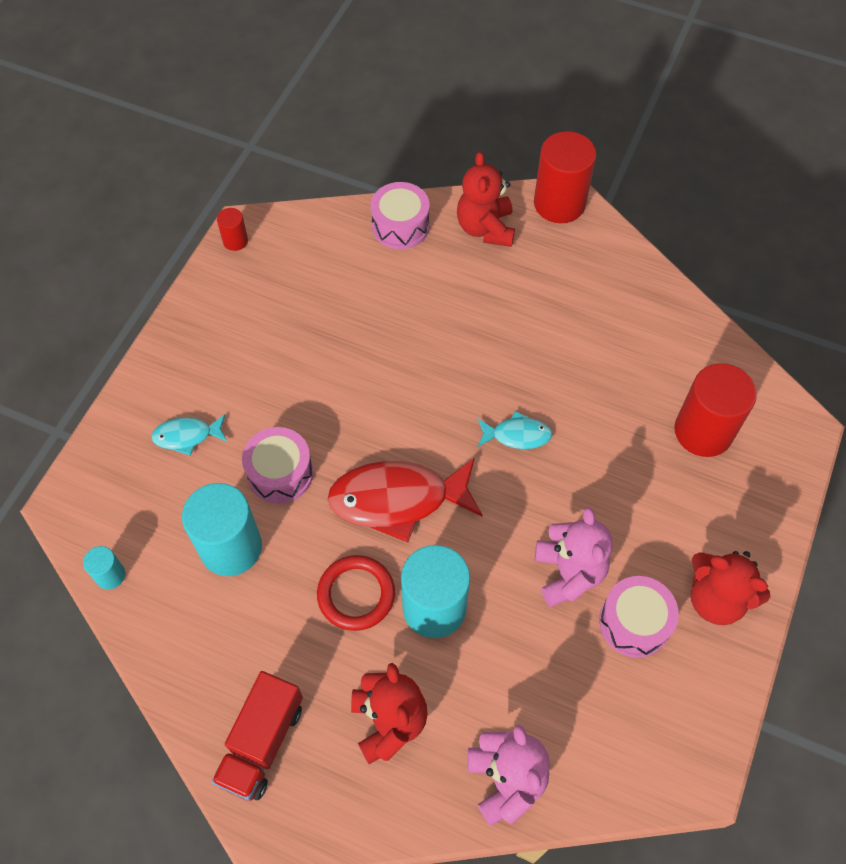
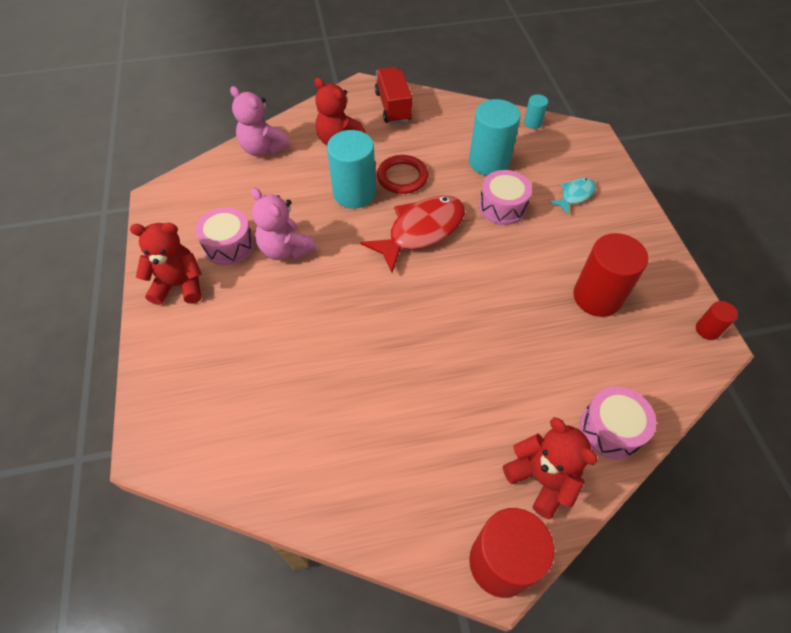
camera: 145 degrees right, 5 degrees down
(517, 435) = (376, 311): turquoise fish -> none
(703, 431) = (235, 397): red cylinder -> red cylinder (597, 297)

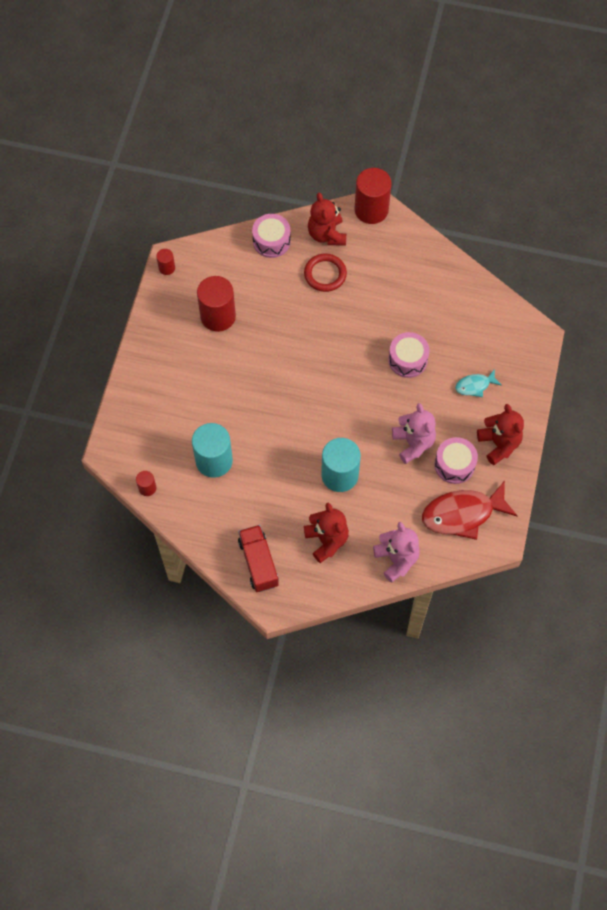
camera: 155 degrees left, 10 degrees up
(179, 285) = (499, 444): red teddy bear -> red teddy bear turned 135 degrees counterclockwise
(393, 107) = (258, 563): red truck -> red truck turned 150 degrees clockwise
(402, 177) = (293, 475): red ring -> red ring (325, 274)
(421, 231) = (306, 417): red fish -> red fish (462, 514)
(502, 207) = (232, 412): pink drum -> pink drum (407, 360)
(533, 123) = (147, 488): turquoise cylinder -> red cylinder
(575, 195) = (170, 399): turquoise fish -> turquoise fish (475, 385)

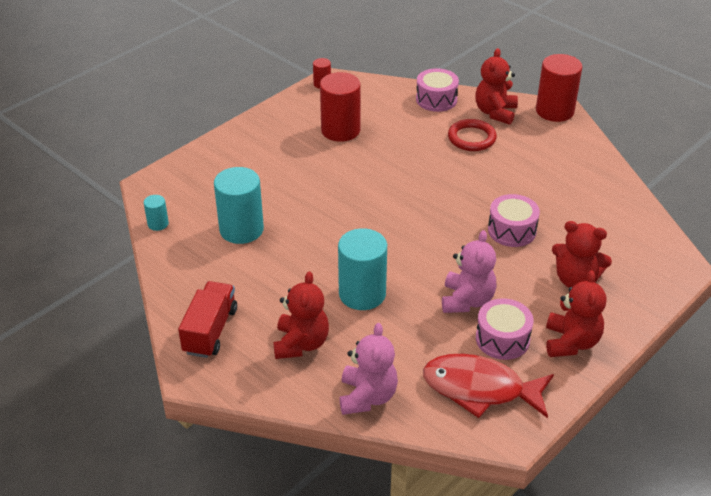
camera: 30 degrees right, 25 degrees down
(147, 488) = (158, 224): red cylinder -> turquoise cylinder
(475, 385) = (575, 280): turquoise fish -> red teddy bear

